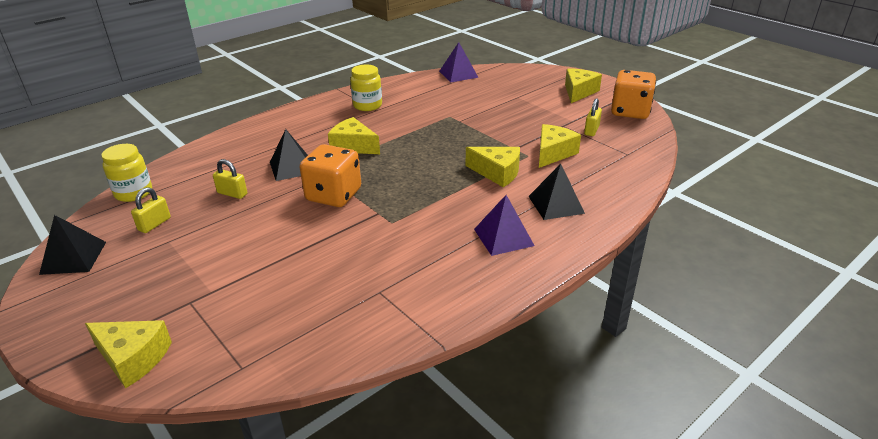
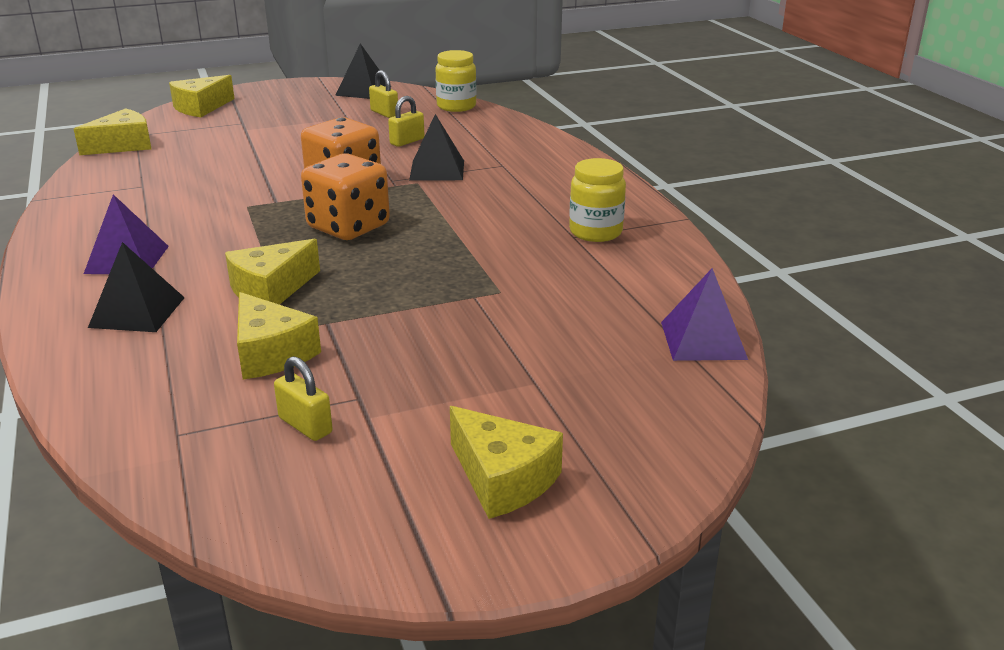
camera: 110 degrees right, 5 degrees down
(353, 146) = (460, 207): yellow cheese -> yellow cheese (123, 145)
(630, 111) = (334, 520): orange dice -> orange dice (348, 227)

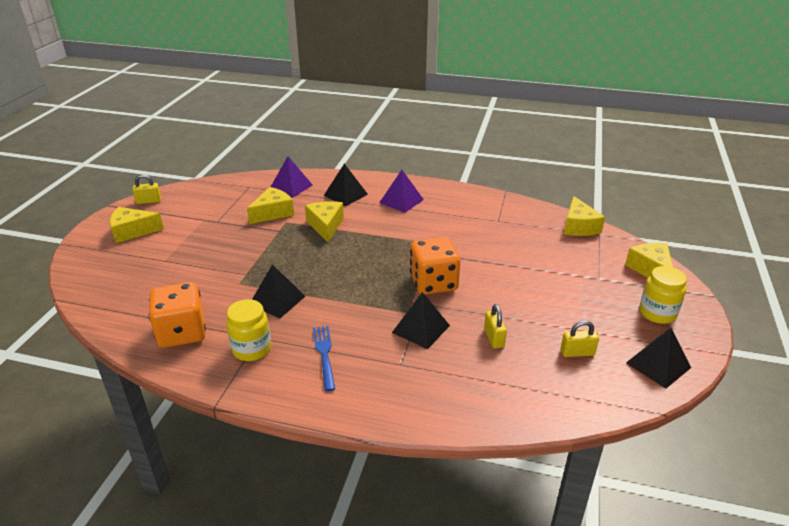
camera: 125 degrees right, 5 degrees up
(270, 353) = (273, 213): yellow cheese -> yellow cheese turned 135 degrees clockwise
(305, 425) = (217, 207): yellow padlock -> yellow padlock (148, 201)
(348, 227) = (368, 265): orange dice -> orange dice (182, 333)
(456, 106) = (569, 405): yellow jar -> yellow jar (657, 313)
(497, 252) = (277, 300): none -> black pyramid
(543, 197) = (324, 355): none -> blue fork
(703, 340) = (113, 320): purple pyramid -> purple pyramid (291, 187)

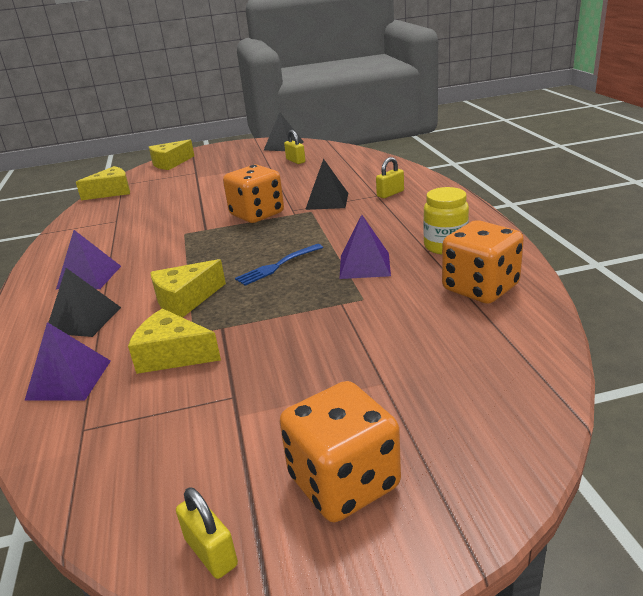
camera: 115 degrees left, 5 degrees down
(132, 231) = (344, 482): yellow cheese -> orange dice
(277, 300) = (364, 265): black pyramid -> purple pyramid
(324, 355) = (406, 219): blue fork -> blue fork (278, 265)
(494, 338) = (308, 180): yellow padlock -> yellow padlock (390, 193)
(657, 313) = (227, 154): yellow jar -> none

